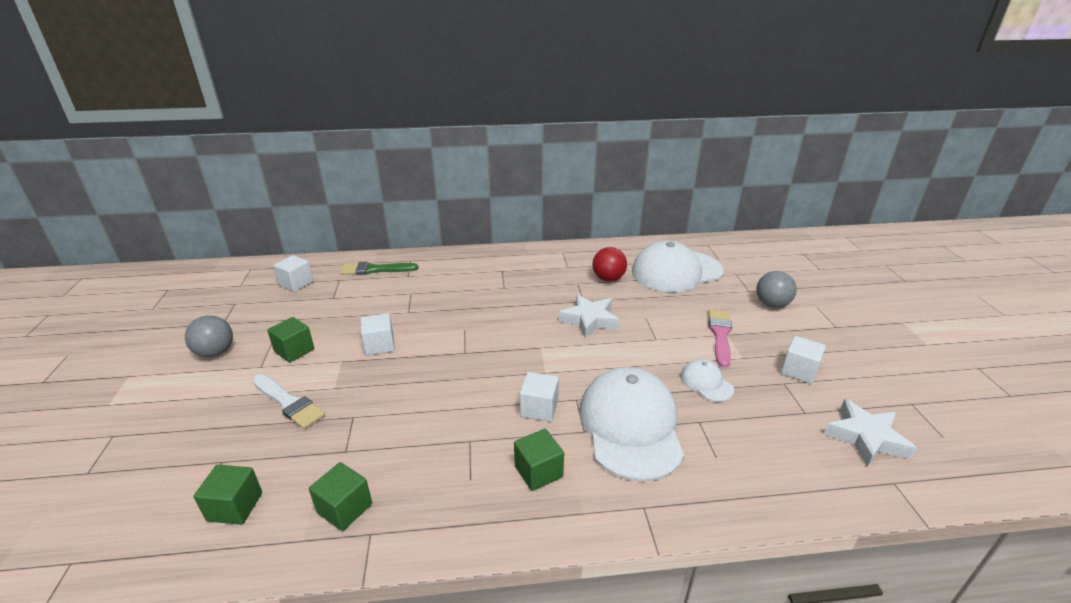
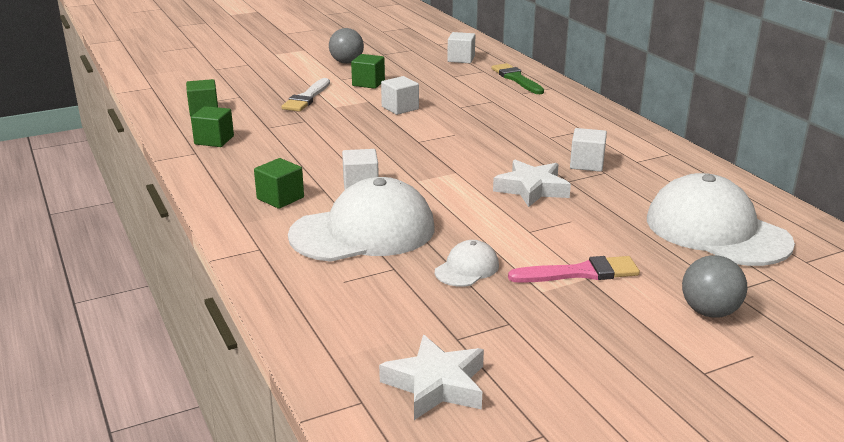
camera: 70 degrees right, 5 degrees down
(608, 279) = (637, 188): red ball -> none
(799, 371) = (547, 335): white cube -> white cube (587, 164)

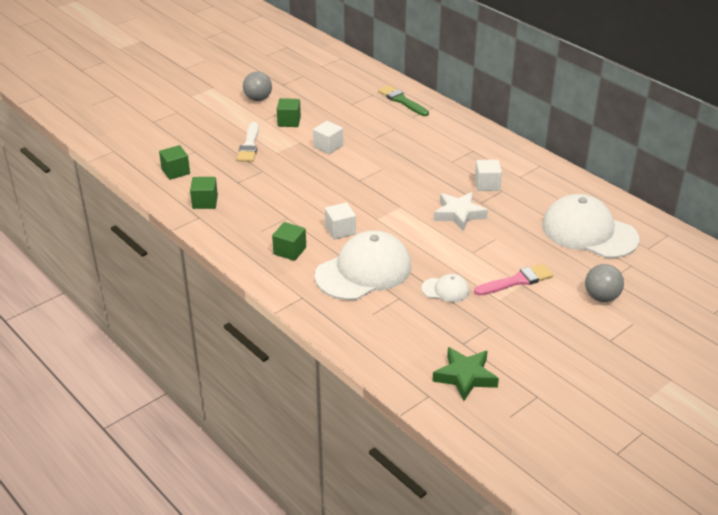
camera: 15 degrees left, 10 degrees up
(436, 384) = (465, 377): white star -> green star
(461, 59) = (348, 82): white cube -> none
(467, 268) = (445, 290): white cap -> white cap turned 75 degrees clockwise

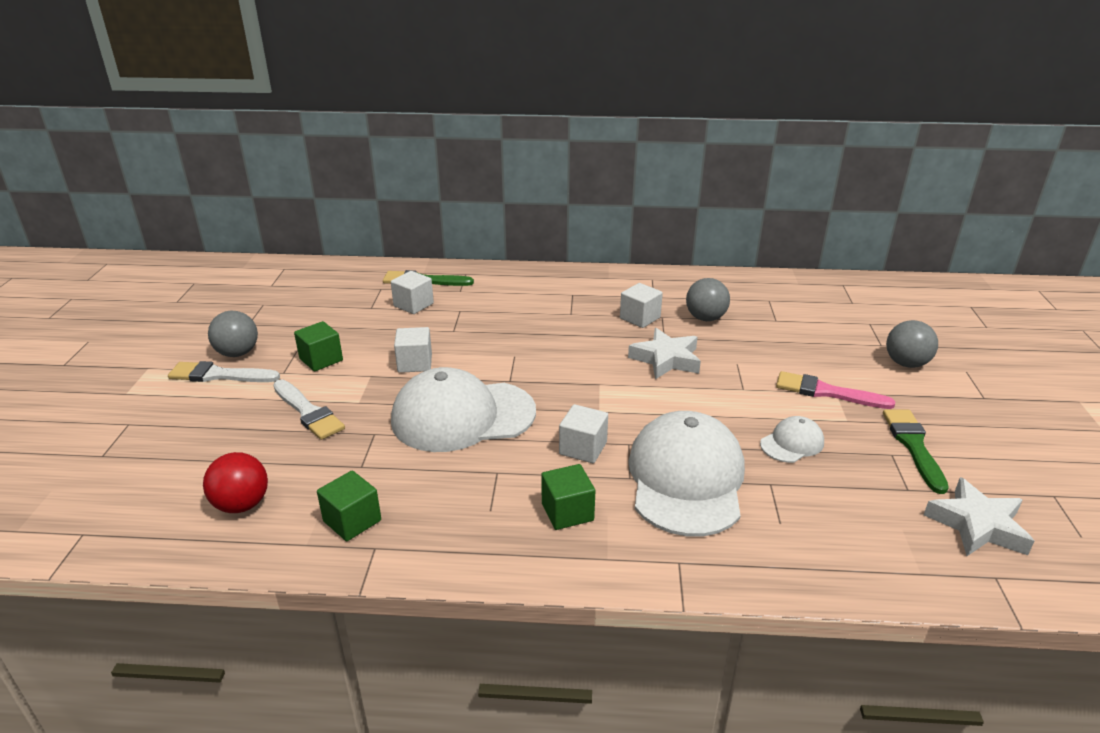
camera: 45 degrees left, 5 degrees down
(175, 171) = (242, 505): green cube -> red ball
(237, 106) = (219, 375): none -> white brush
(375, 113) = (413, 305): none -> white cube
(465, 377) = (977, 525): green star -> white star
(509, 331) = (913, 446): none -> green brush
(516, 281) = (826, 392): pink brush -> pink brush turned 90 degrees counterclockwise
(527, 205) = (705, 318): none -> grey ball
(589, 232) = (791, 314): white cap -> white cap (462, 416)

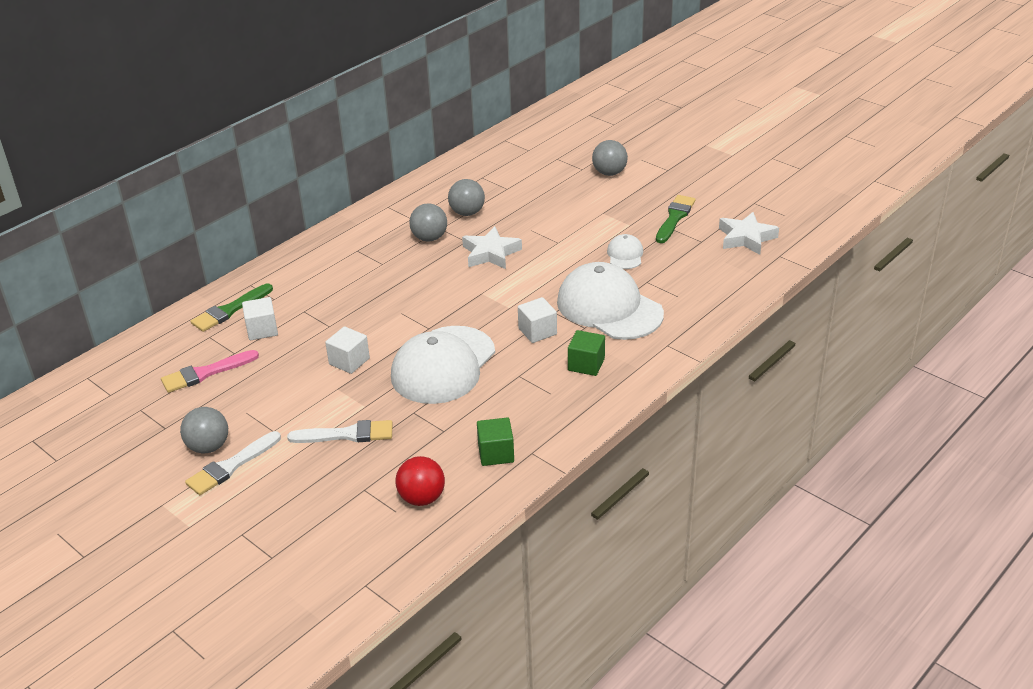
camera: 50 degrees left, 5 degrees up
(321, 359) = (280, 405): green cube -> none
(640, 318) = (429, 238): white cube -> grey ball
(826, 392) = (598, 216): pink brush -> pink brush (205, 373)
(913, 446) = (674, 218): green brush -> green brush turned 75 degrees clockwise

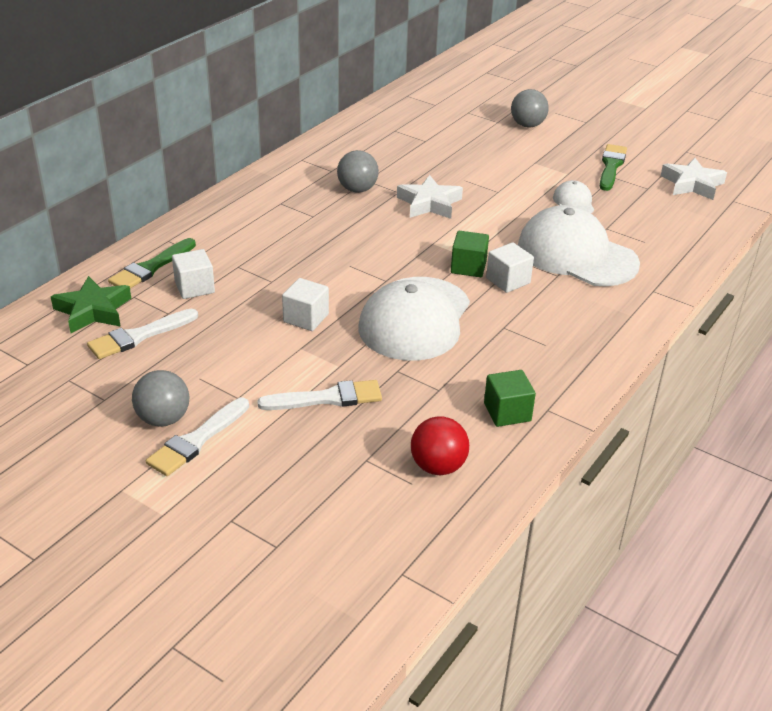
camera: 10 degrees left, 0 degrees up
(173, 349) = (93, 311): none -> green star
(205, 373) = (139, 336): pink brush -> white brush
(467, 213) = (390, 164): grey ball -> none
(586, 364) = (573, 313): green cube -> green cube (468, 267)

